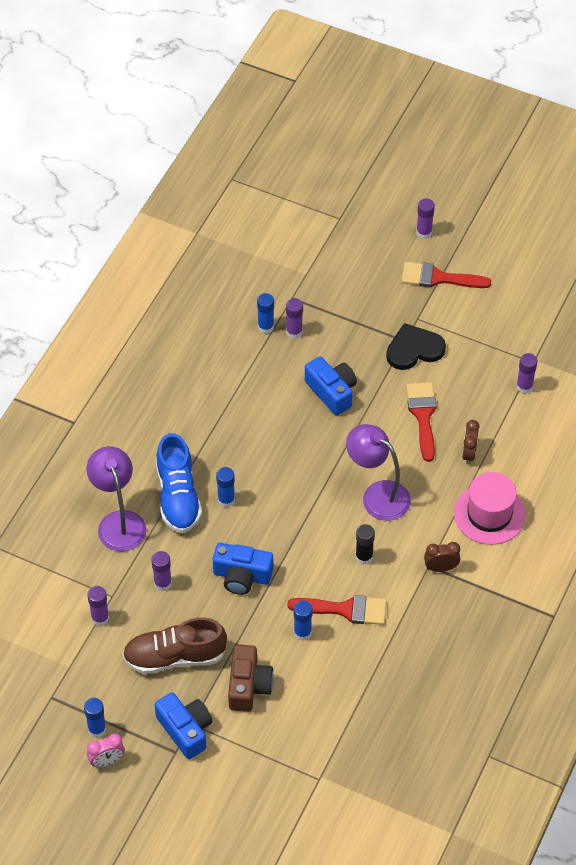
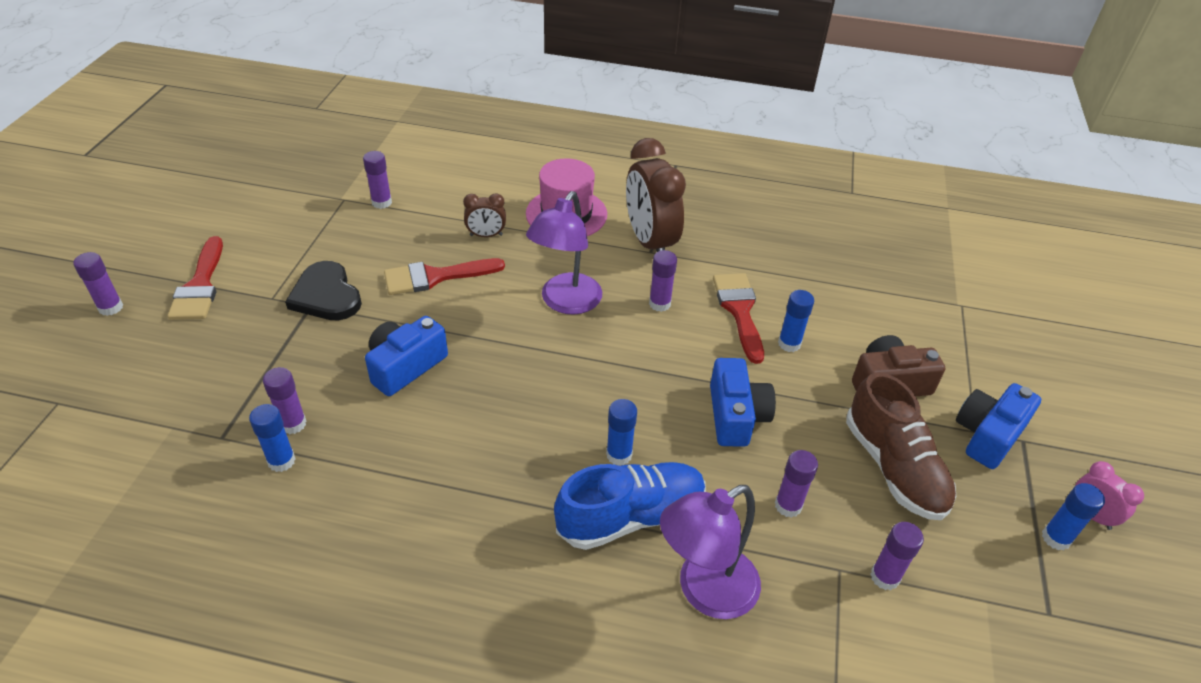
camera: 105 degrees left, 10 degrees down
(364, 557) = (659, 304): black glue stick -> purple glue stick
(441, 568) = (650, 242): brown clock -> brown clock, size x2.08

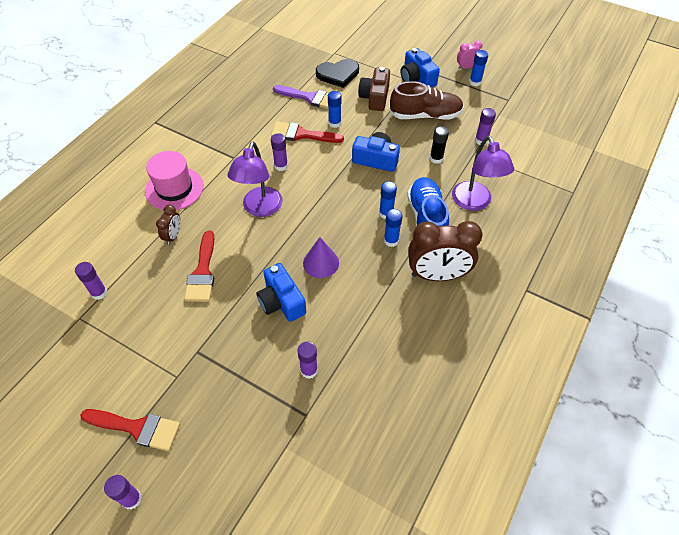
camera: 70 degrees left, 10 degrees up
(281, 461) = (338, 379): blue glue stick -> blue glue stick (391, 241)
(326, 295) = (190, 340): black heart -> black heart (338, 74)
(487, 393) = (321, 263): none -> purple cone
(565, 302) = (260, 209): purple lamp -> purple lamp turned 60 degrees clockwise
(650, 242) = (224, 155): brown clock -> brown clock (437, 275)
(788, 506) = (436, 159): purple glue stick -> black glue stick
(828, 301) = (310, 98): none -> purple brush

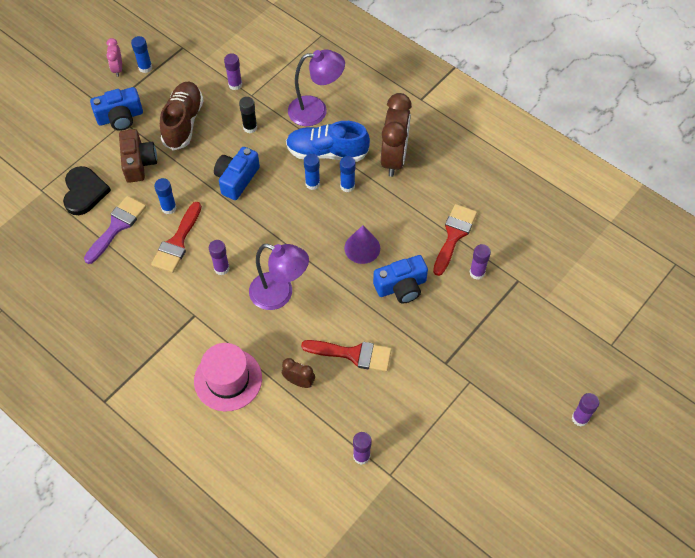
camera: 80 degrees left, 5 degrees up
(137, 428) = (517, 415): red brush -> red brush (454, 235)
(375, 97) = (138, 163): brown camera -> brown camera turned 120 degrees counterclockwise

